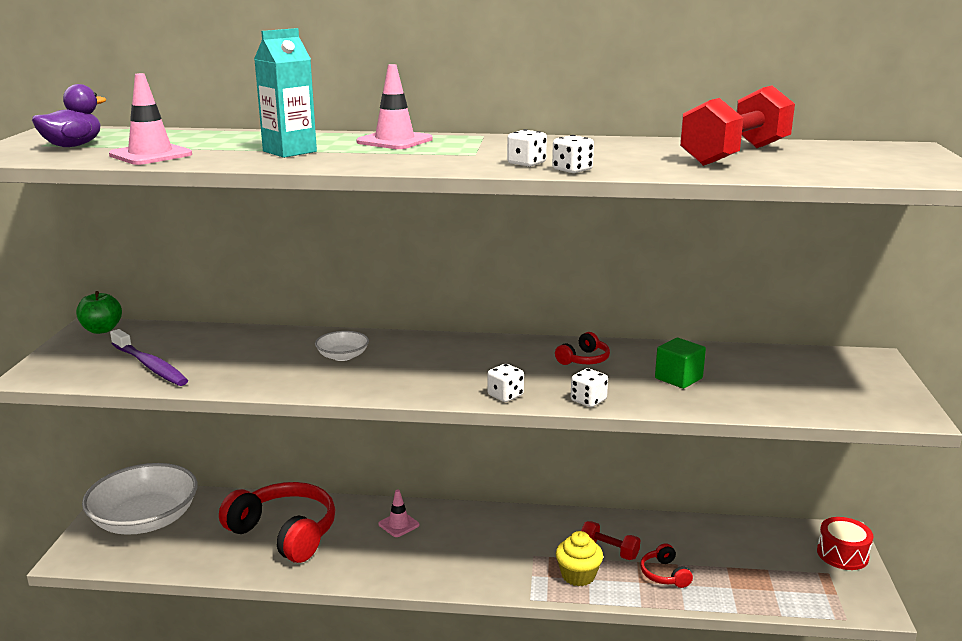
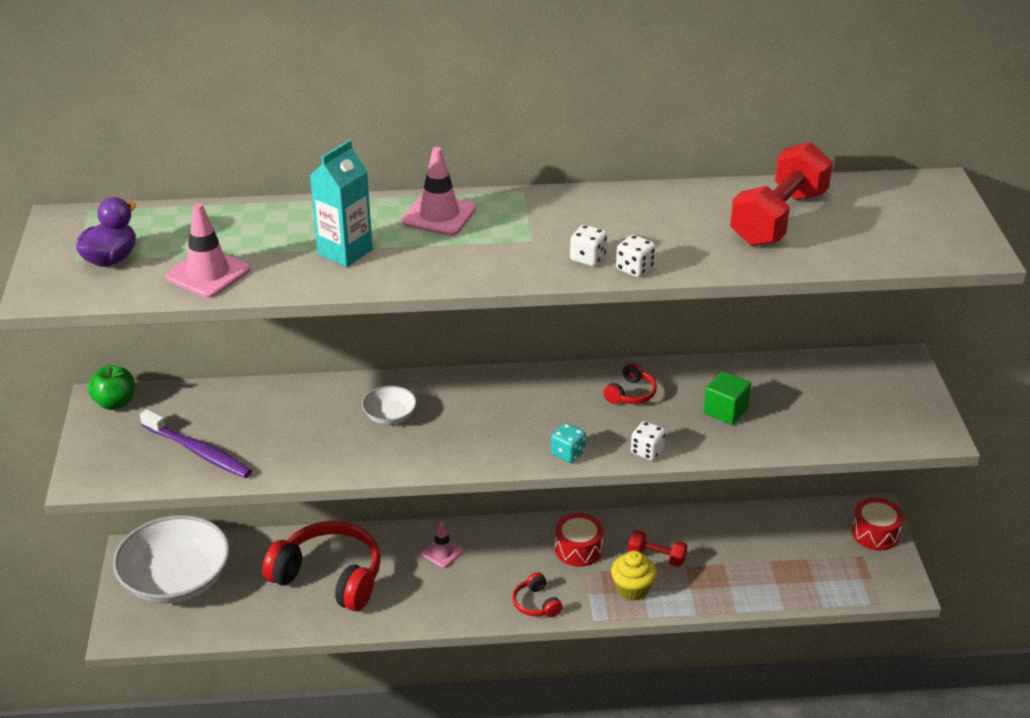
camera: 10 degrees left, 15 degrees up
(505, 395) = (568, 453): white dice -> turquoise dice
(531, 536) = (578, 549): none -> red drum
(664, 574) = (712, 577): red headphones -> red headphones (536, 604)

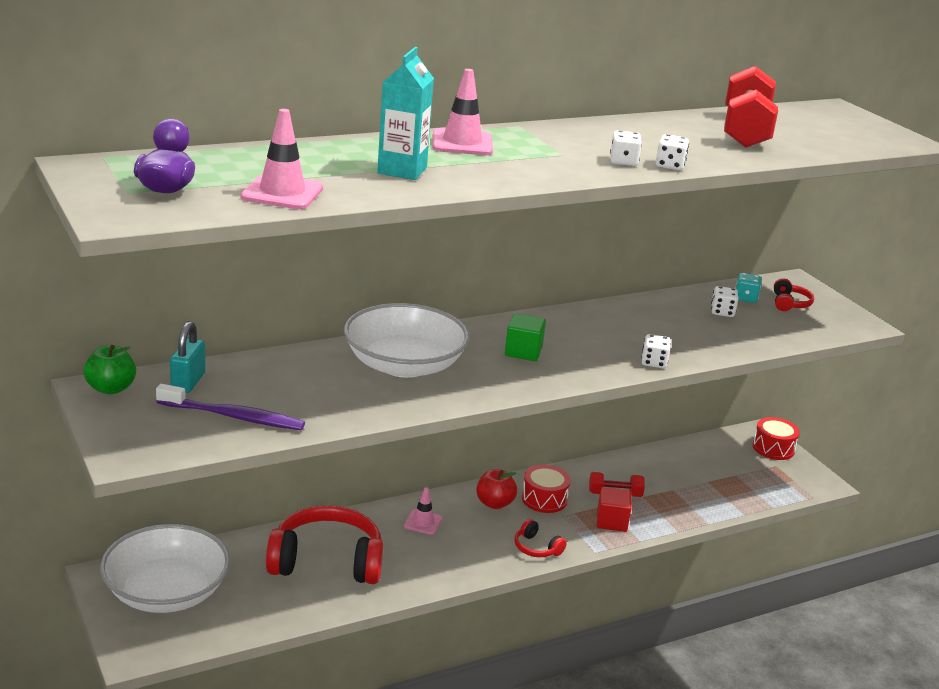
camera: 25 degrees left, 10 degrees down
(183, 405) = (188, 382): none -> turquoise padlock
(390, 415) = (404, 365): white bowl -> white bowl, size x2.25
(525, 544) = (494, 503): none -> red apple
(568, 453) = (589, 373): turquoise dice -> turquoise dice (745, 298)
(631, 394) = (605, 325): red headphones -> red headphones (789, 303)
(632, 589) = (611, 521): yellow cupcake -> red cube
(725, 410) = (691, 327): green cube -> green cube (523, 351)
(777, 394) = (722, 312): none -> white dice

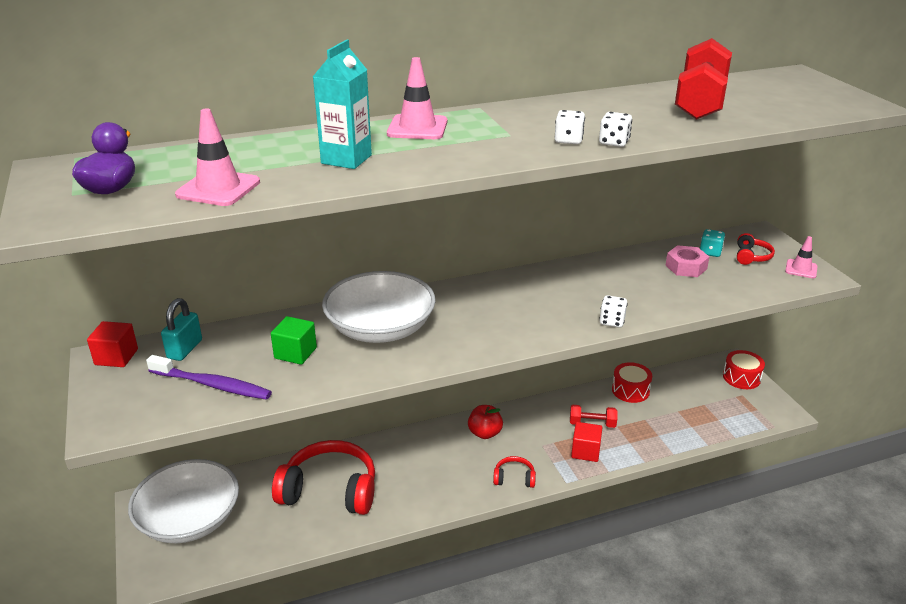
camera: 10 degrees right, 5 degrees up
(111, 388) = (116, 357): green apple -> red cube
(423, 522) = (419, 452): pink traffic cone -> pink traffic cone (801, 269)
(523, 351) = (492, 312): green cube -> green cube (295, 353)
(536, 548) = (514, 478): red headphones -> red headphones turned 135 degrees clockwise
(544, 499) = (529, 429): red drum -> red drum (630, 390)
(722, 312) = (686, 267): white dice -> pink nut

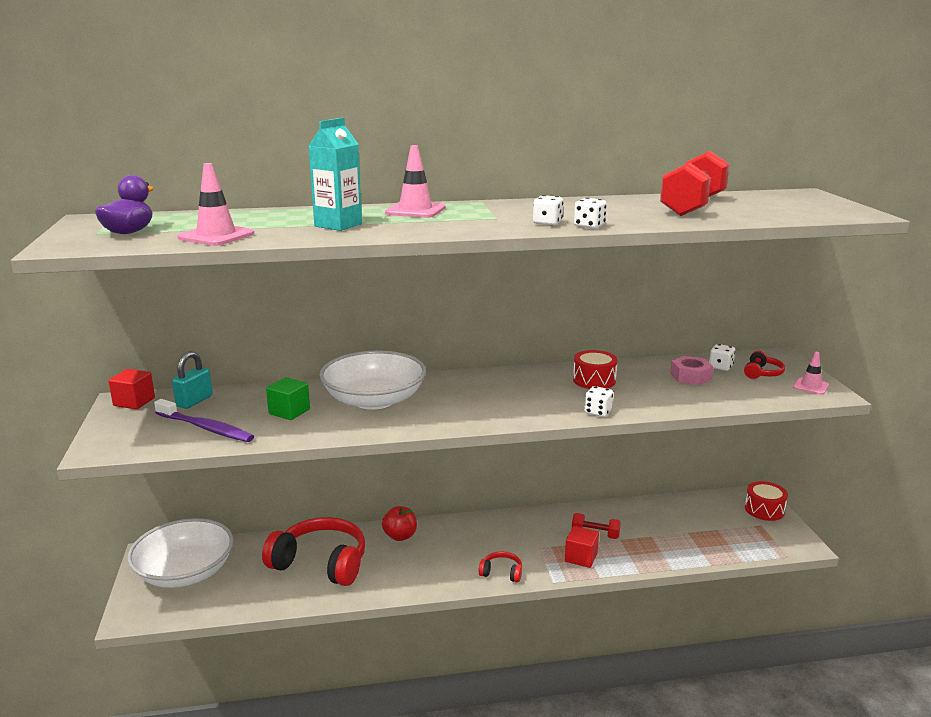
camera: 10 degrees right, 10 degrees down
(485, 433) = (485, 531): red apple -> red apple (400, 536)
(630, 390) = (643, 510): red drum -> red drum (594, 380)
(710, 252) = (720, 367): turquoise dice -> white dice

